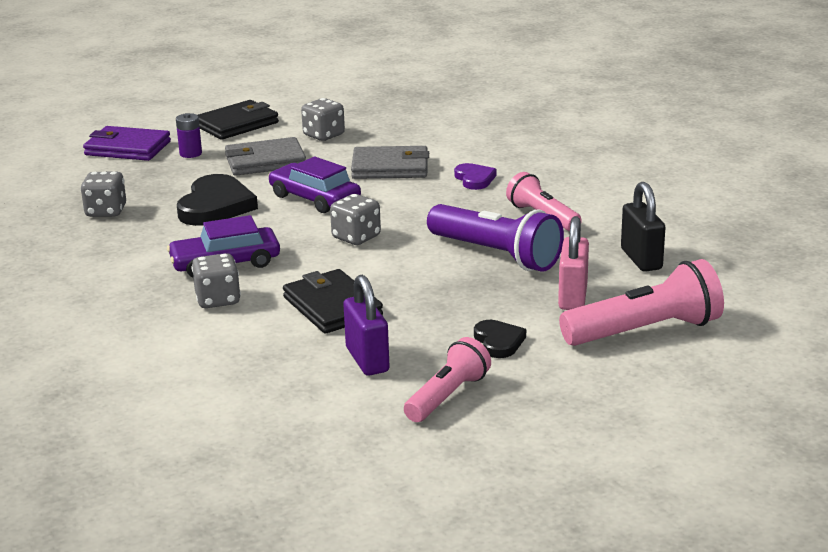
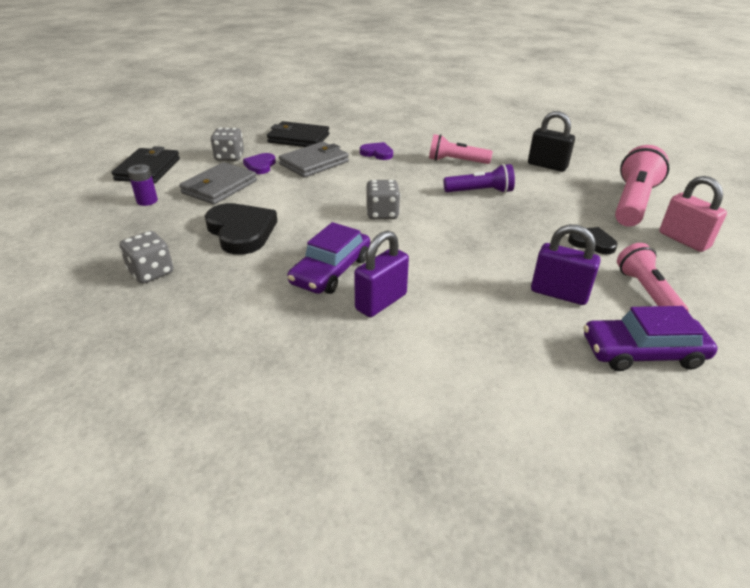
camera: 45 degrees left, 10 degrees up
(128, 148) = (80, 215): purple wallet -> none
(218, 300) = (381, 302): grey dice -> purple padlock
(315, 198) = (304, 199): purple car -> purple car (642, 352)
(332, 307) = (464, 267): black wallet -> black wallet (298, 138)
(336, 153) = (260, 166): none -> purple heart
(497, 255) = (480, 191): purple flashlight -> purple flashlight, size x0.65
(573, 297) = (565, 199): pink padlock -> pink padlock (683, 240)

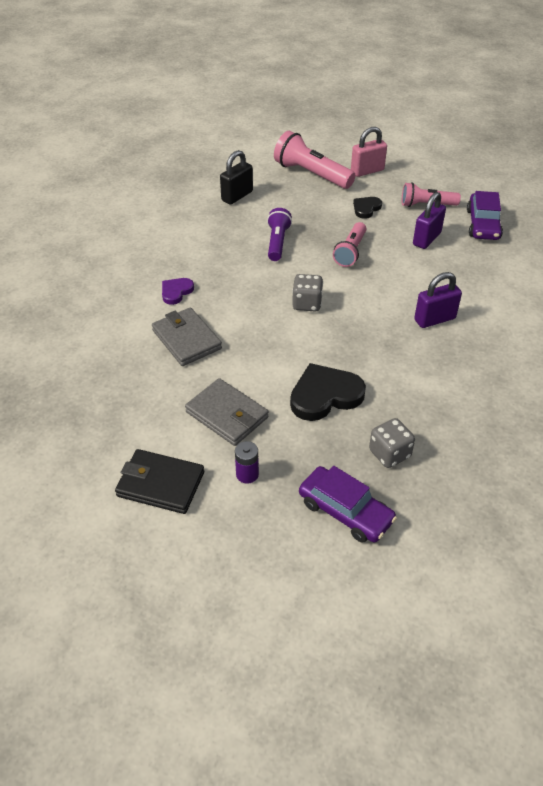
camera: 80 degrees left, 10 degrees up
(229, 157) = (148, 409): grey dice -> none
(260, 166) = (180, 382): purple heart -> none
(298, 138) = (112, 348): black wallet -> none
(331, 271) = (393, 341): purple car -> purple car (345, 511)
(381, 302) = (434, 319): purple padlock -> purple padlock turned 75 degrees counterclockwise
(456, 161) = (212, 244): pink flashlight -> pink flashlight (350, 252)

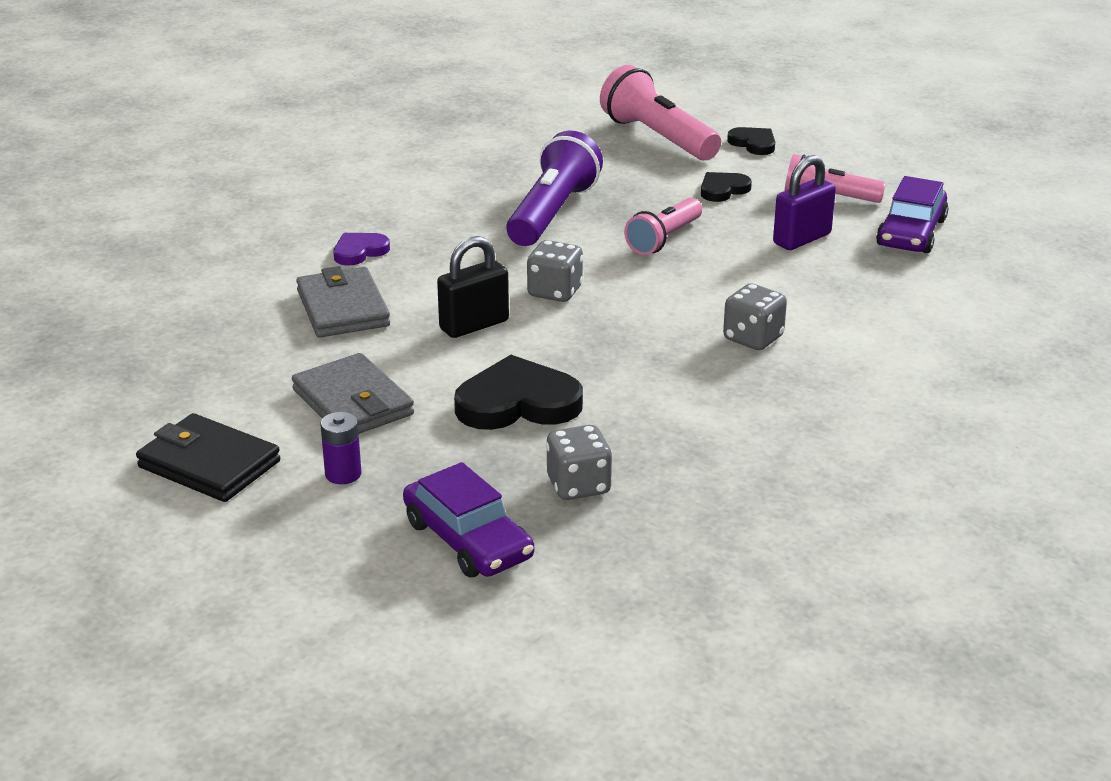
camera: 15 degrees right, 15 degrees down
(237, 196) = (521, 150): black padlock -> black padlock (474, 325)
(277, 242) = (552, 213): purple flashlight -> purple flashlight, size x1.55
(367, 171) = (753, 144): pink padlock -> black heart
(434, 319) = (753, 338): purple padlock -> grey dice

